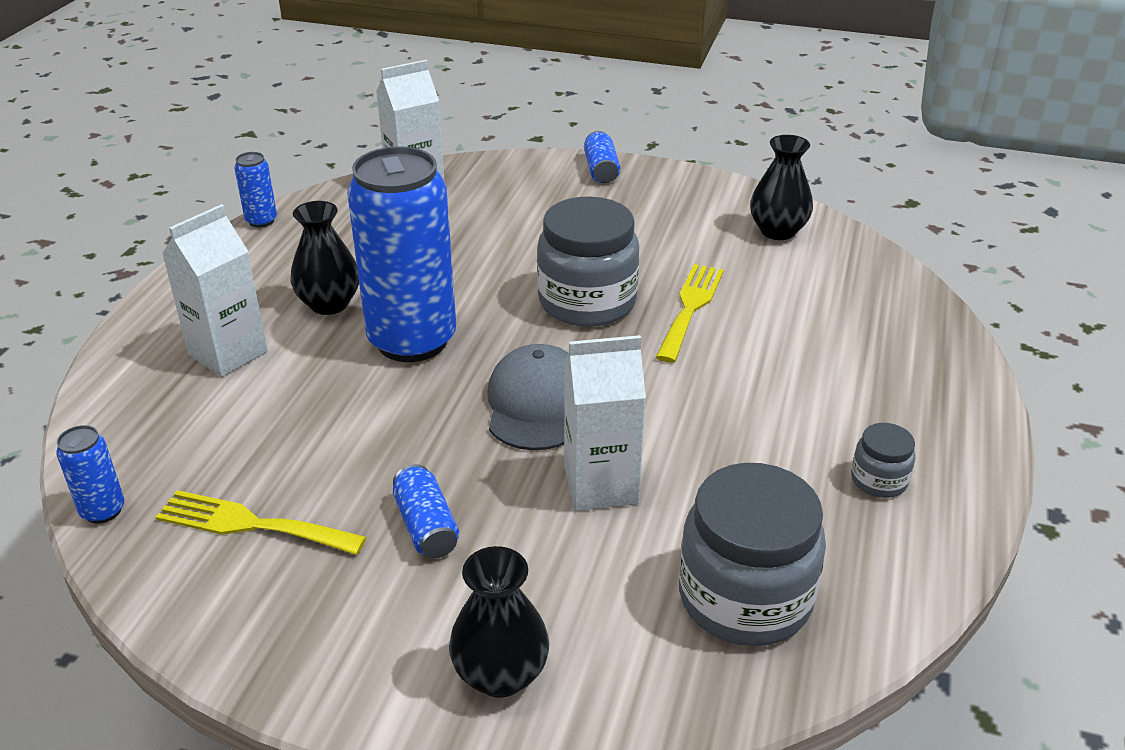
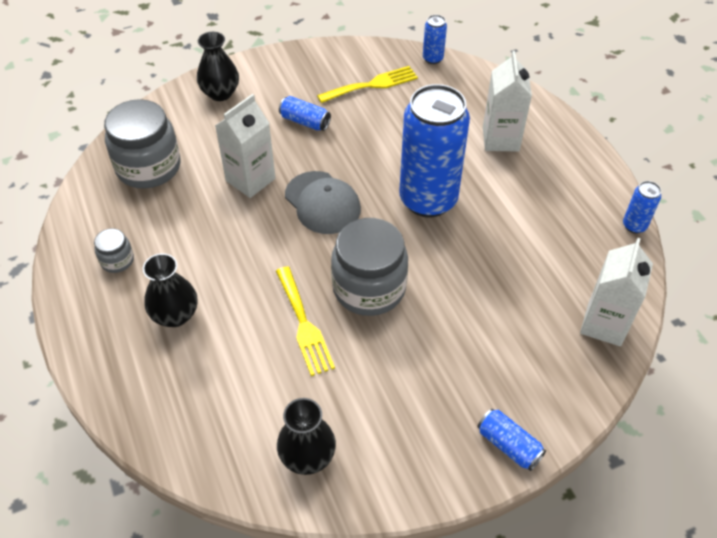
camera: 140 degrees right, 15 degrees up
(329, 304) = (501, 194): black vase -> black vase (175, 315)

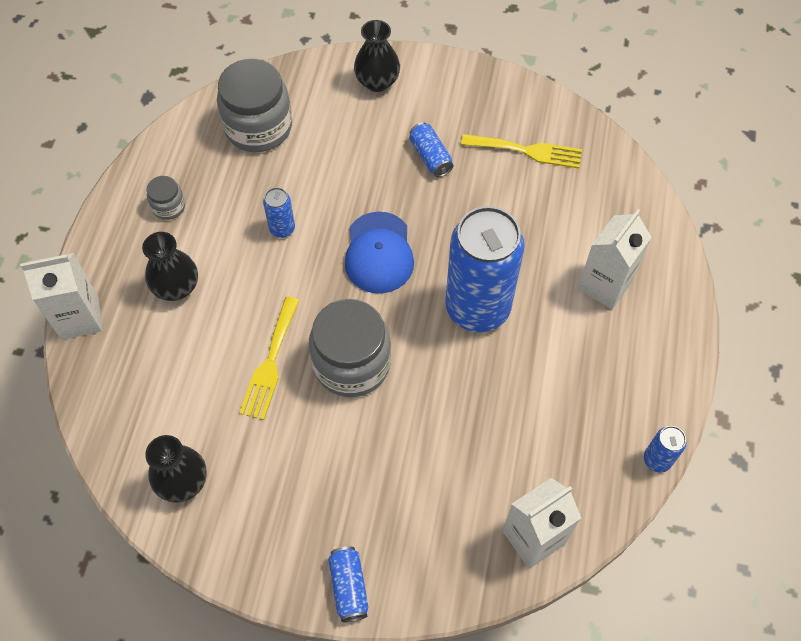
camera: 35 degrees right, 10 degrees up
(250, 179) = (334, 191): white carton -> white carton (80, 318)
(322, 203) = (379, 253): grey cap -> blue cap
(432, 58) = (614, 153): blue can -> blue can (282, 229)

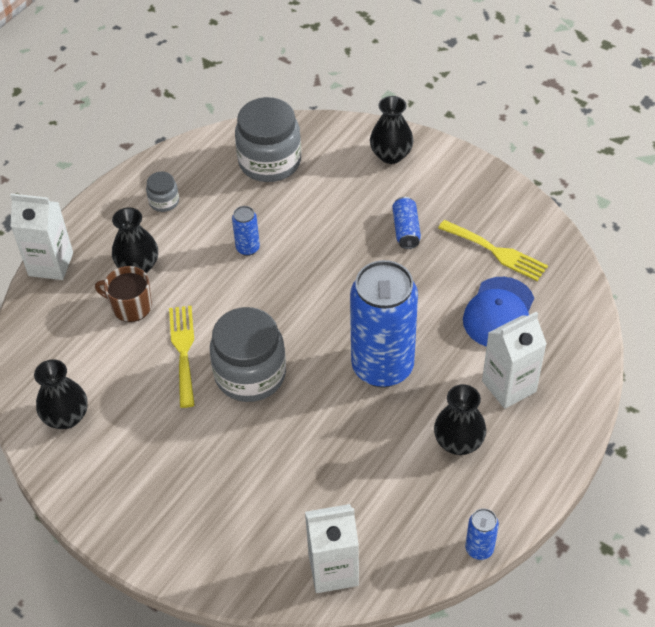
camera: 25 degrees right, 10 degrees down
(190, 334) = (130, 306): none -> brown mug
(270, 363) = (183, 350): yellow fork -> yellow fork turned 135 degrees clockwise
(348, 587) = (156, 548): blue can -> none
(379, 253) = (319, 294): blue cap -> blue cap (499, 313)
(586, 359) = (458, 442): none -> black vase

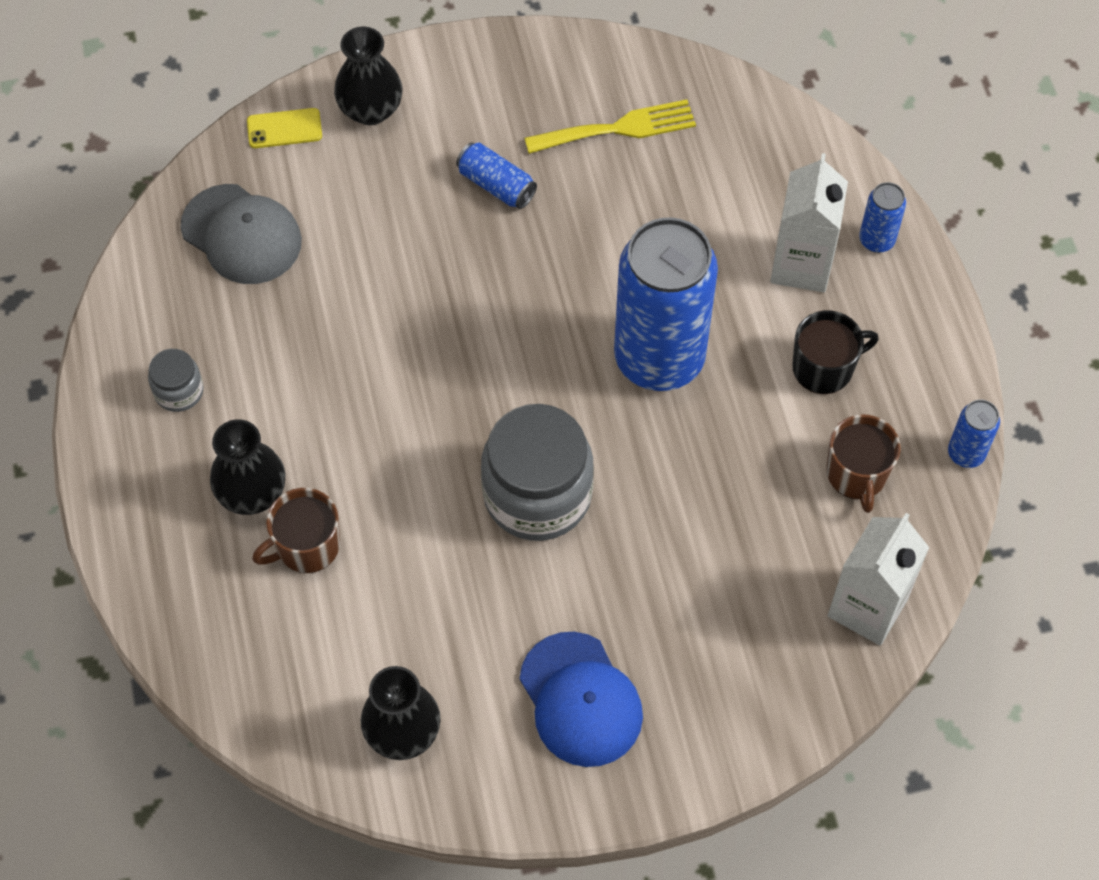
camera: 50 degrees left, 10 degrees up
(51, 264) = (143, 587): white carton -> none
(183, 350) = (432, 538): yellow fork -> none
(248, 248) = (351, 359): blue can -> blue can (876, 240)
(270, 161) = (241, 234): grey jar -> grey cap
(343, 134) = (284, 129): none -> yellow phone
(410, 505) = (857, 474): none -> brown mug
(458, 442) = (824, 367): black vase -> black mug
(499, 313) = (700, 195): blue cap -> blue cap (580, 700)

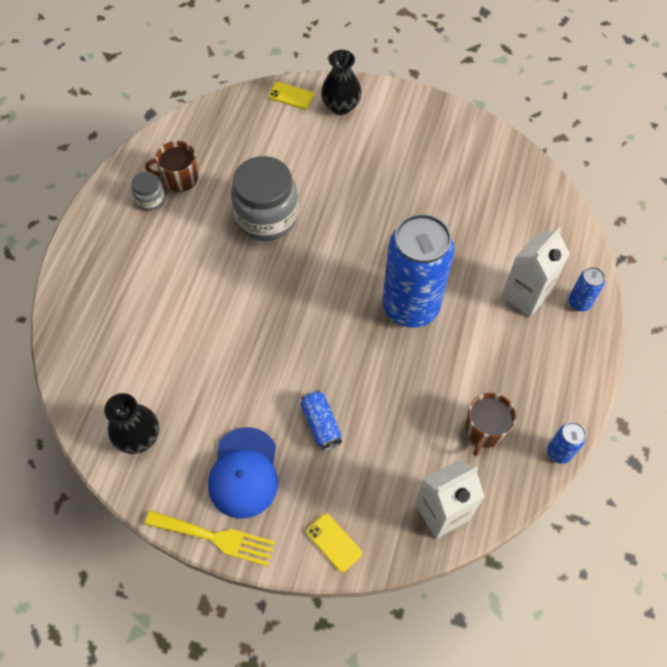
camera: 30 degrees right, 0 degrees up
(241, 234) = (234, 137): grey cap -> none
(252, 493) = (150, 269): black vase -> none
(306, 546) = (158, 310): brown mug -> brown mug (179, 178)
(496, 185) = (381, 173): blue can -> blue can (321, 424)
(537, 494) = (295, 346): grey jar -> grey jar (267, 217)
(618, 128) = (467, 174): yellow fork -> yellow fork (216, 538)
(756, 722) = (333, 542): none -> yellow phone
(824, 367) = (503, 359): black mug -> none

